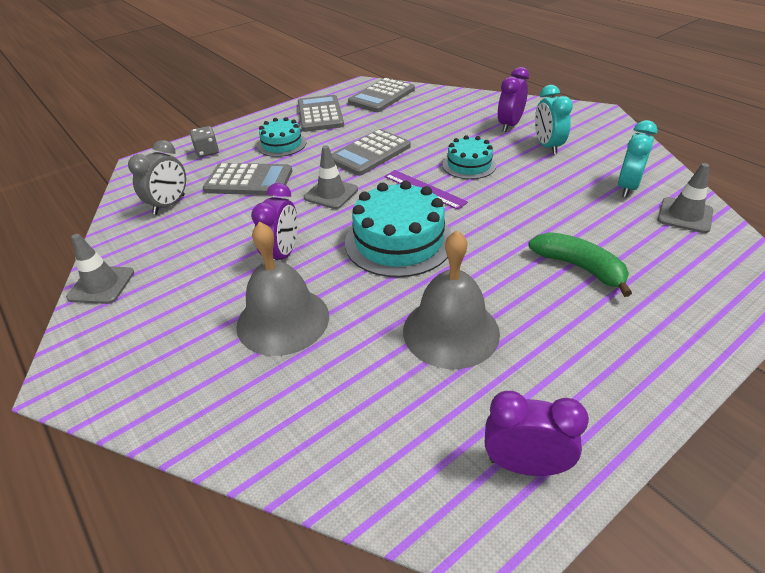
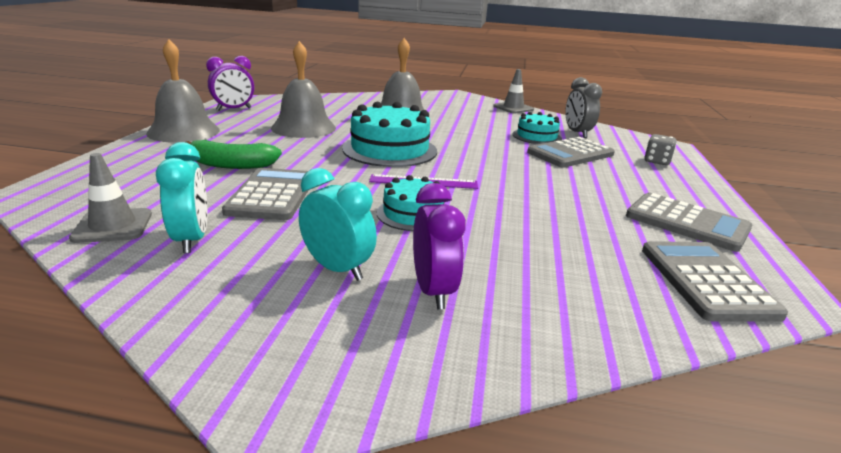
camera: 135 degrees right, 15 degrees down
(282, 144) = (625, 182): turquoise cake -> turquoise cake (536, 136)
(282, 255) = (452, 131): purple clock -> none
(331, 194) = (492, 161): grey traffic cone -> none
(370, 153) = (532, 197): grey calculator -> grey calculator (272, 195)
(628, 383) = (183, 131): none -> grey bell

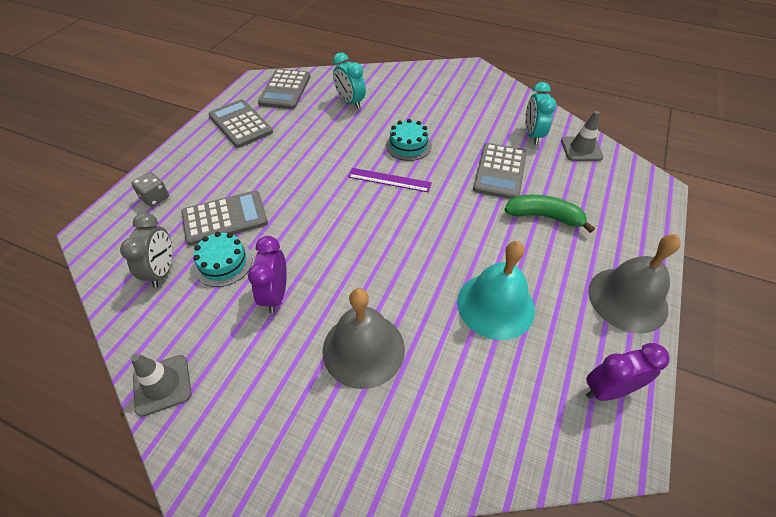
camera: 165 degrees left, 25 degrees up
(303, 127) = (495, 305): grey bell -> turquoise bell
(337, 269) = (455, 111): turquoise clock -> turquoise clock (350, 102)
(390, 150) = (403, 238): turquoise cake -> none
(433, 291) = (414, 97): purple clock -> purple clock (276, 295)

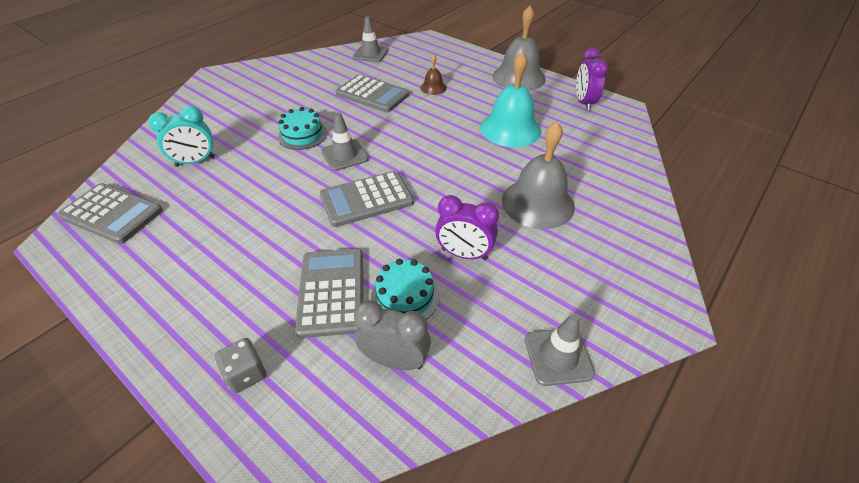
camera: 75 degrees left, 5 degrees down
(240, 124) = (149, 266): grey calculator -> grey calculator (366, 199)
(389, 180) = (344, 155): purple ruler -> grey traffic cone
(532, 135) = (338, 69): turquoise clock -> none
(544, 216) = (433, 88): green banana -> brown bell

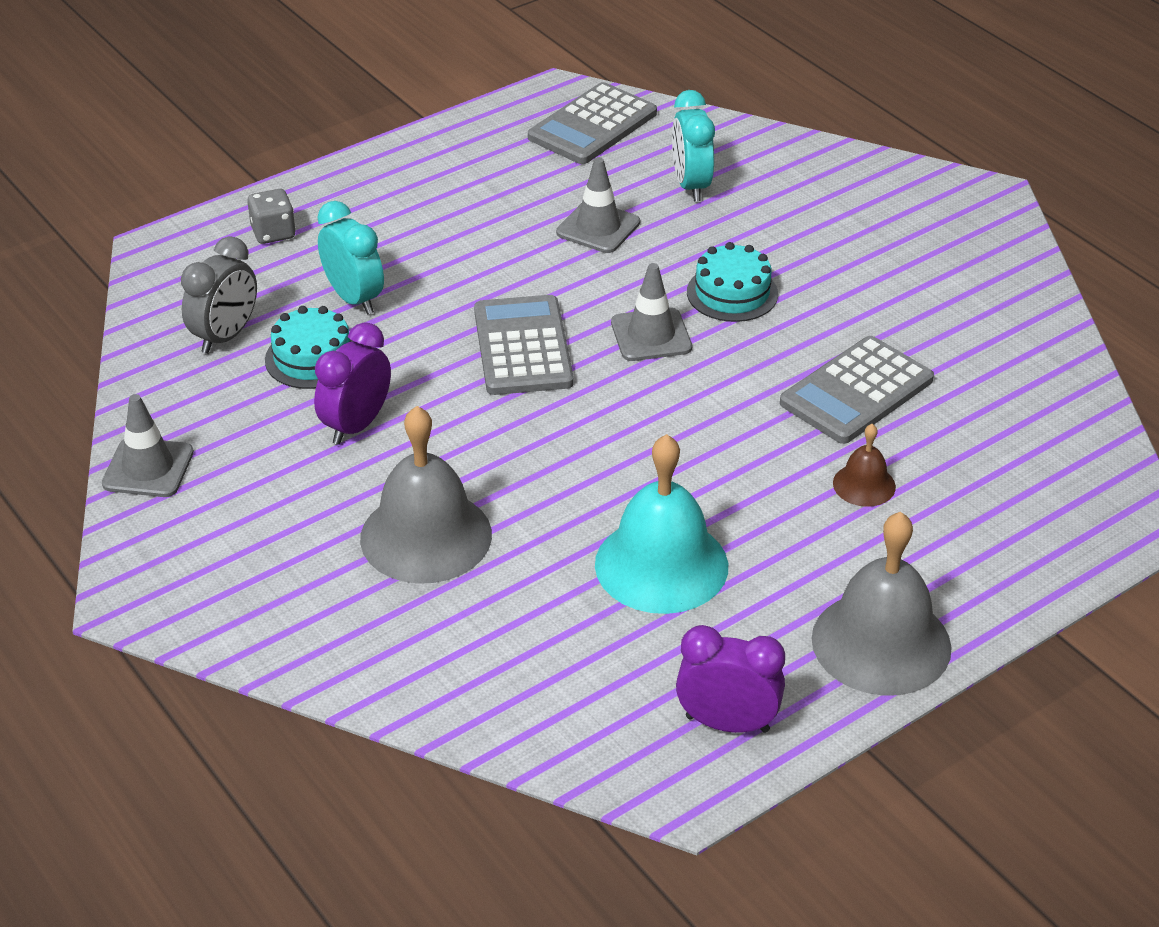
camera: 105 degrees right, 5 degrees down
(332, 291) = (354, 299): grey calculator -> turquoise clock
(370, 54) = (1053, 411): grey traffic cone -> grey traffic cone (598, 227)

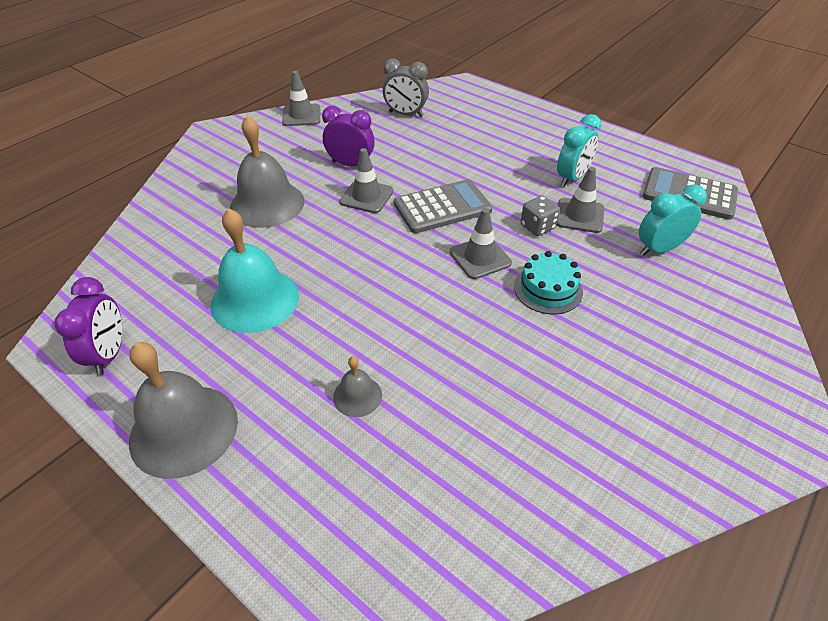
camera: 75 degrees right, 5 degrees up
(273, 233) = (496, 109): grey dice -> grey dice (537, 227)
(312, 358) = (400, 141): turquoise cake -> none
(354, 299) = (455, 143): turquoise clock -> turquoise clock (572, 178)
(458, 420) = (366, 196): none -> grey traffic cone
(856, 391) = (466, 376): grey calculator -> none
(864, 485) = (357, 396): brown bell -> grey bell

